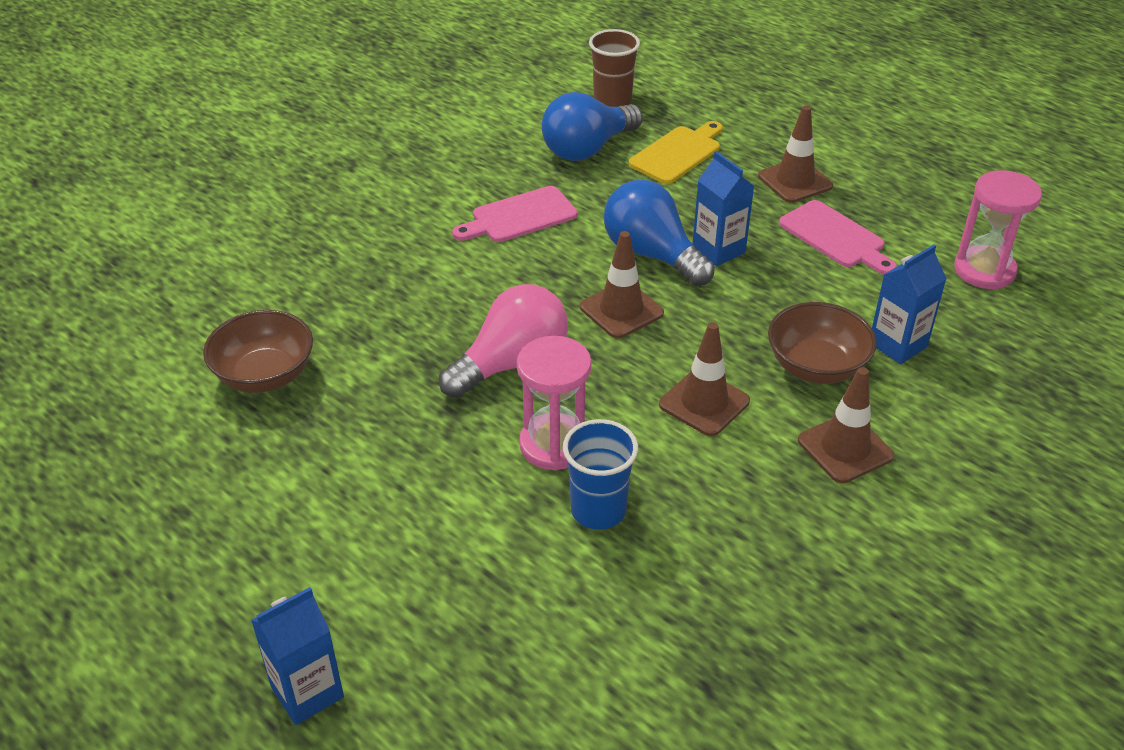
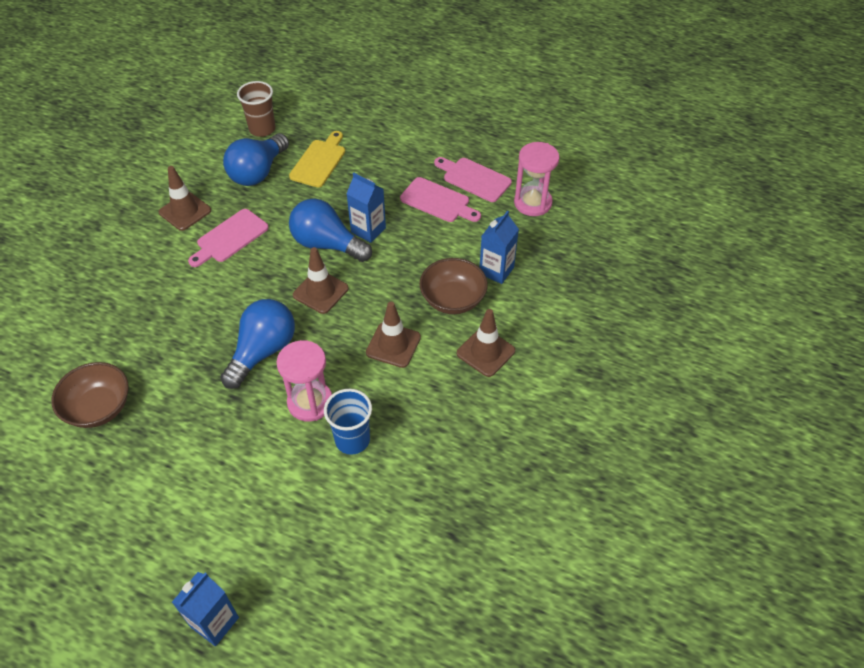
camera: 20 degrees left, 10 degrees up
(511, 363) = (263, 351): pink light bulb -> blue light bulb
(795, 181) = (401, 165): brown traffic cone -> brown traffic cone (185, 211)
(901, 220) = (474, 178): none -> pink cutting board

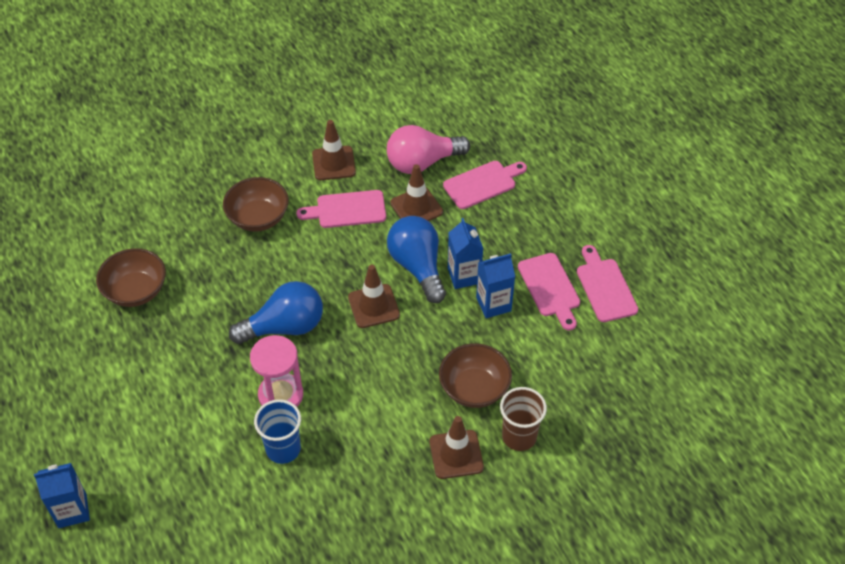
camera: 40 degrees right, 0 degrees up
(158, 286) = (258, 217): none -> brown bowl
(258, 172) = (422, 162): blue light bulb -> pink light bulb
(262, 129) = (463, 122): brown cup -> brown cup (519, 436)
(319, 161) = (482, 184): yellow cutting board -> pink cutting board
(393, 345) = (387, 393): brown traffic cone -> brown traffic cone (416, 207)
(496, 270) = (538, 388): blue carton -> blue carton (493, 304)
(532, 203) = (637, 346): pink hourglass -> none

